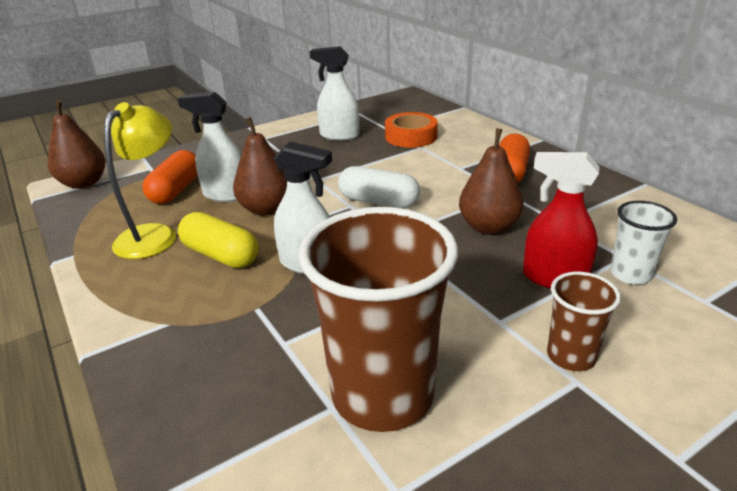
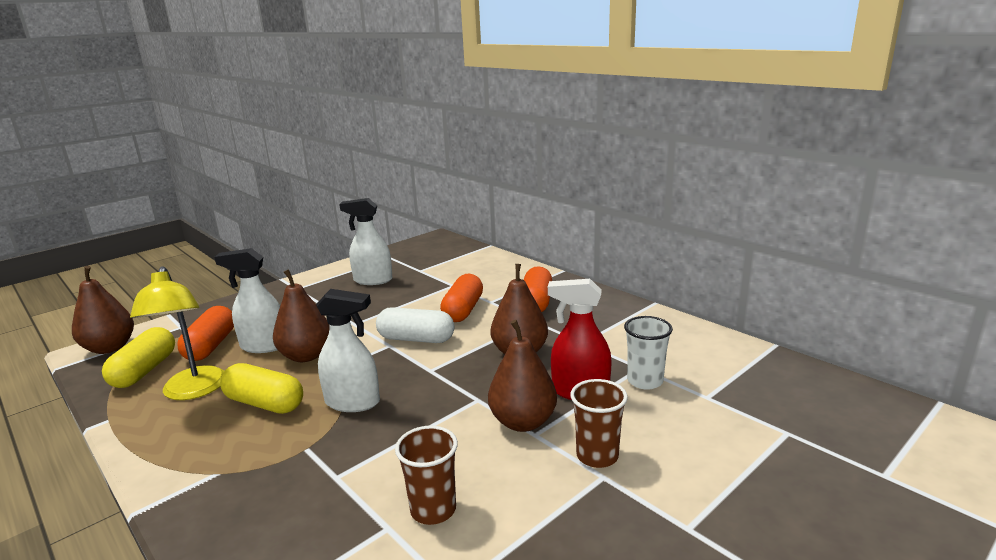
camera: 10 degrees left, 10 degrees down
(112, 209) = (144, 371): none -> yellow capsule
(154, 235) = (193, 391): yellow lamp -> yellow lamp turned 150 degrees clockwise
(382, 394) = (433, 510): brown cup -> brown cup, size x0.49
(411, 136) = (442, 276): orange tape -> none
(430, 175) = (463, 310): none -> orange capsule
(487, 306) = (523, 422): none -> brown pear

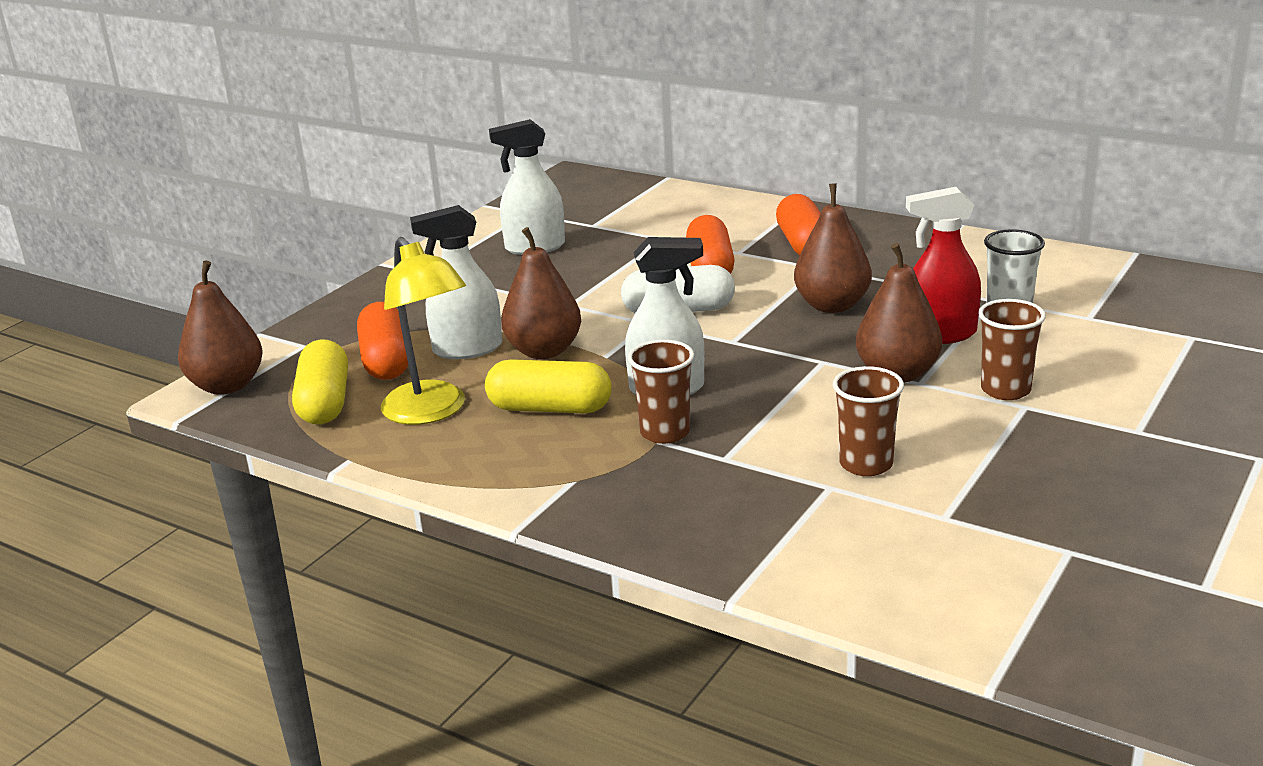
camera: 15 degrees left, 5 degrees up
(316, 442) = (665, 432): none -> brown cup

